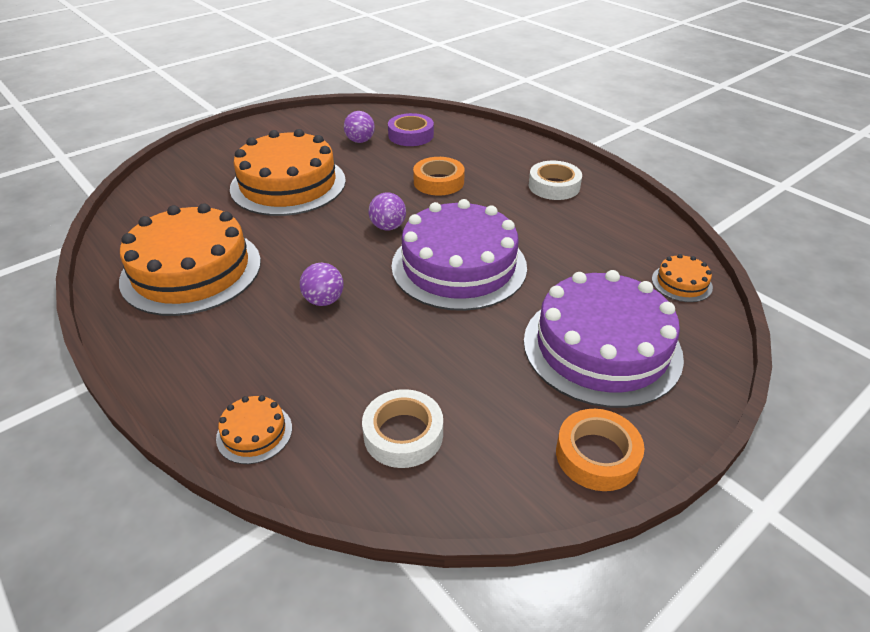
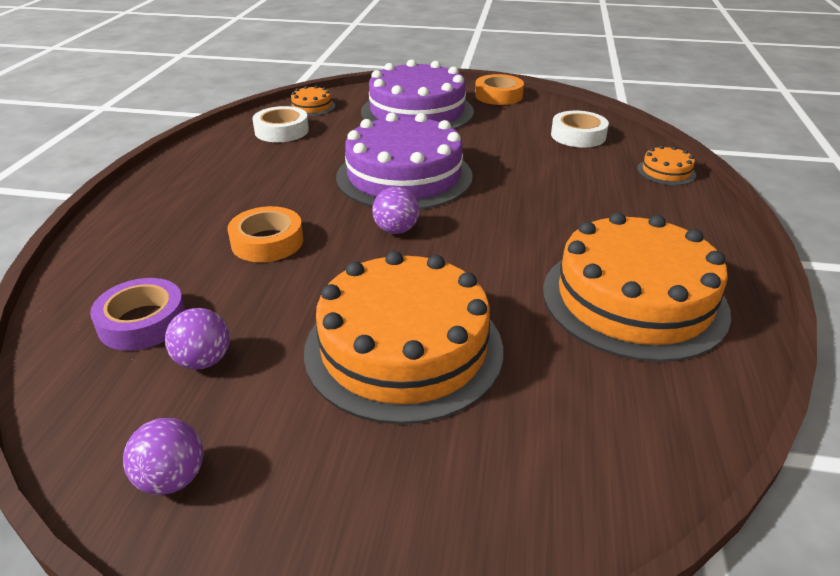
camera: 130 degrees left, 5 degrees down
(324, 300) = (537, 208): purple ball -> purple ball (172, 479)
(554, 186) = (208, 180): white tape -> white tape (282, 131)

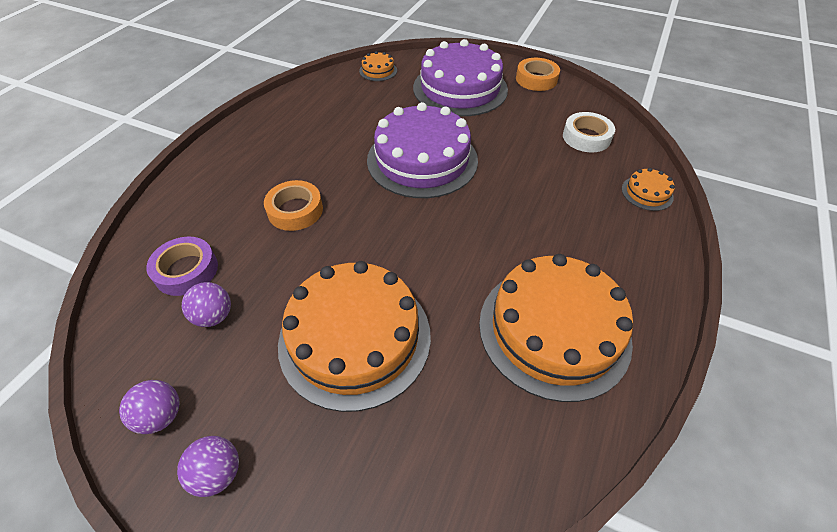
camera: 15 degrees right, 15 degrees up
(282, 131) = (346, 94): white tape -> none
(396, 230) = (394, 217): purple ball -> purple ball (218, 473)

